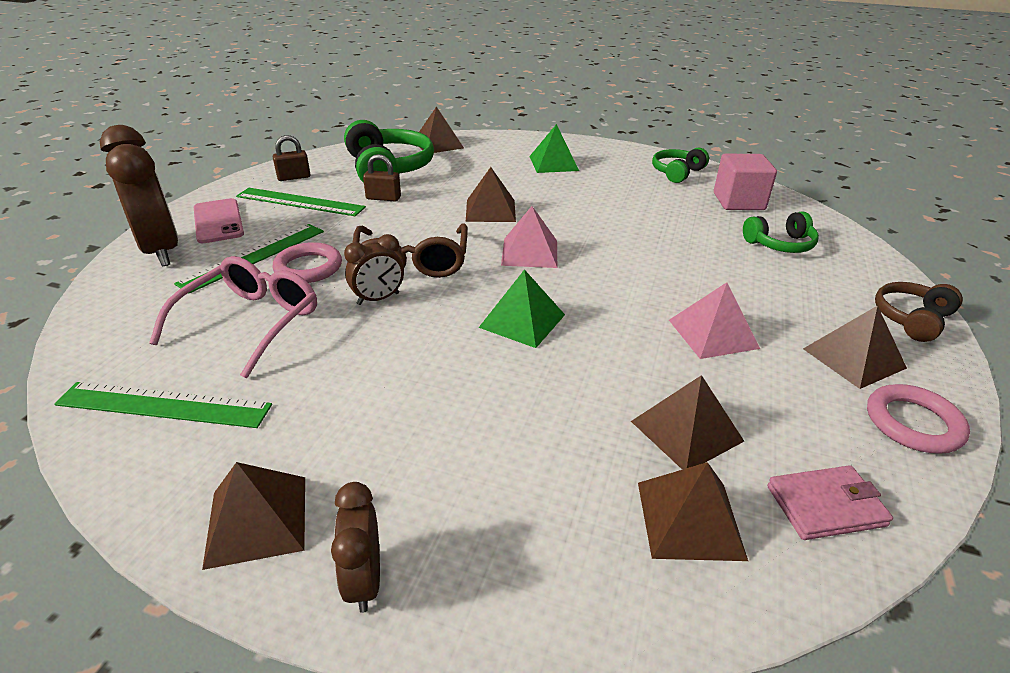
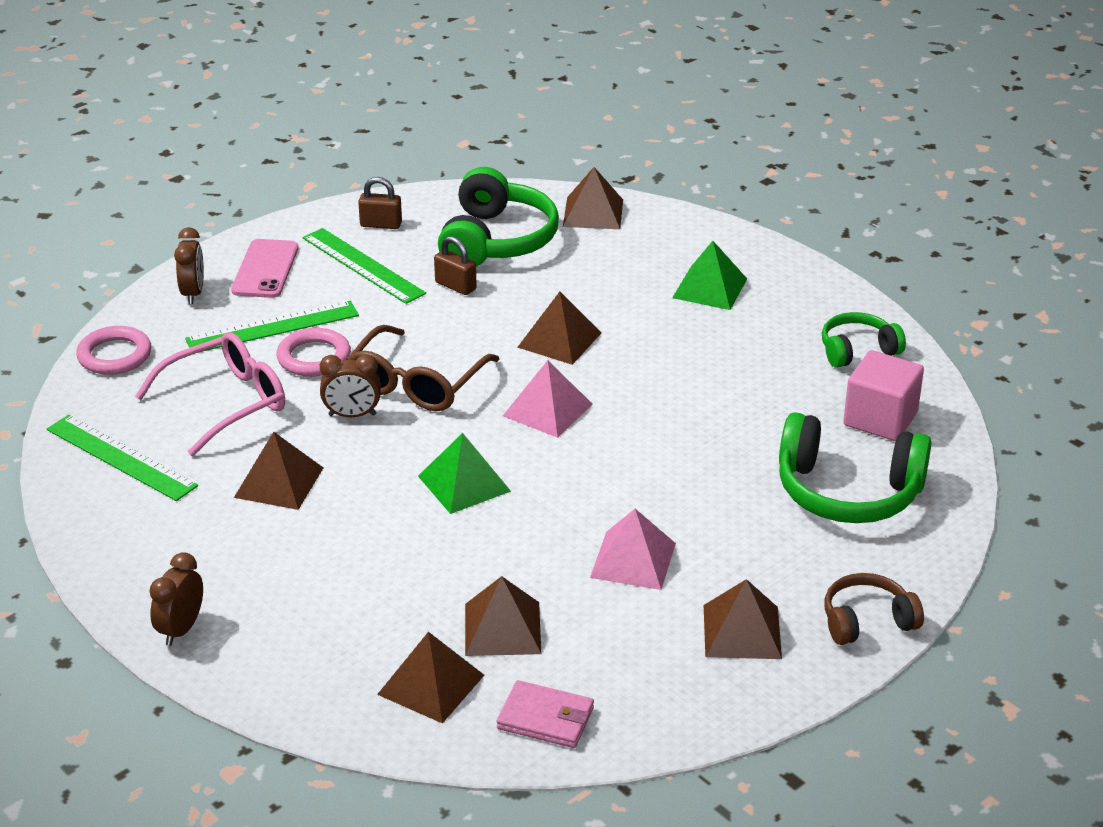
camera: 30 degrees right, 0 degrees up
(161, 251) = (193, 293): brown clock -> brown clock, size x0.51
(257, 520) = (138, 567): brown pyramid -> brown pyramid (279, 482)
(780, 244) = (848, 491): green headphones -> green headphones, size x1.74
(913, 423) = (711, 699): pink ring -> pink ring (114, 355)

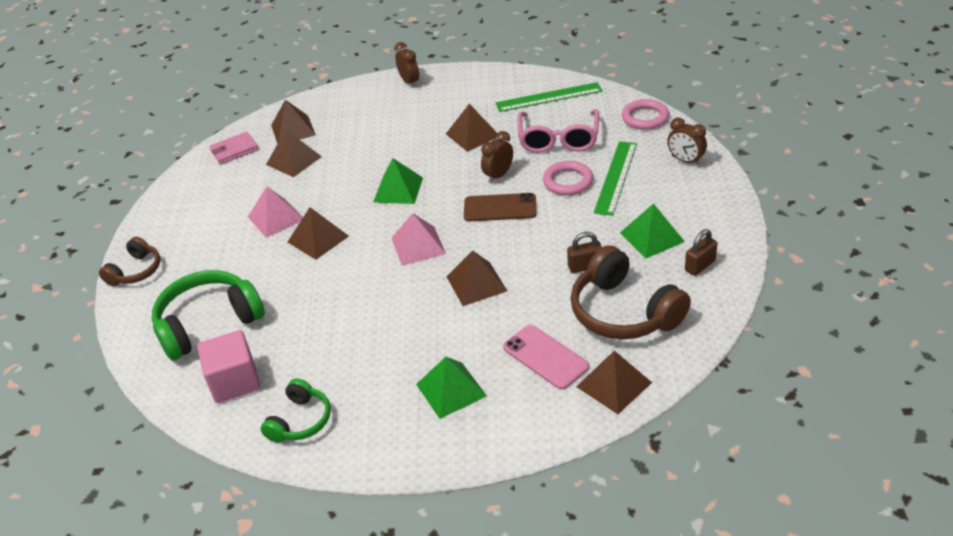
camera: 135 degrees right, 5 degrees up
(265, 269) = (687, 196): pink phone -> pink phone (545, 357)
(363, 265) = (652, 237): green ruler -> green pyramid
(416, 383) = (500, 208): brown glasses -> brown phone
(496, 240) = (624, 312): green headphones -> brown headphones
(742, 631) = (191, 227): brown pyramid -> brown pyramid (318, 239)

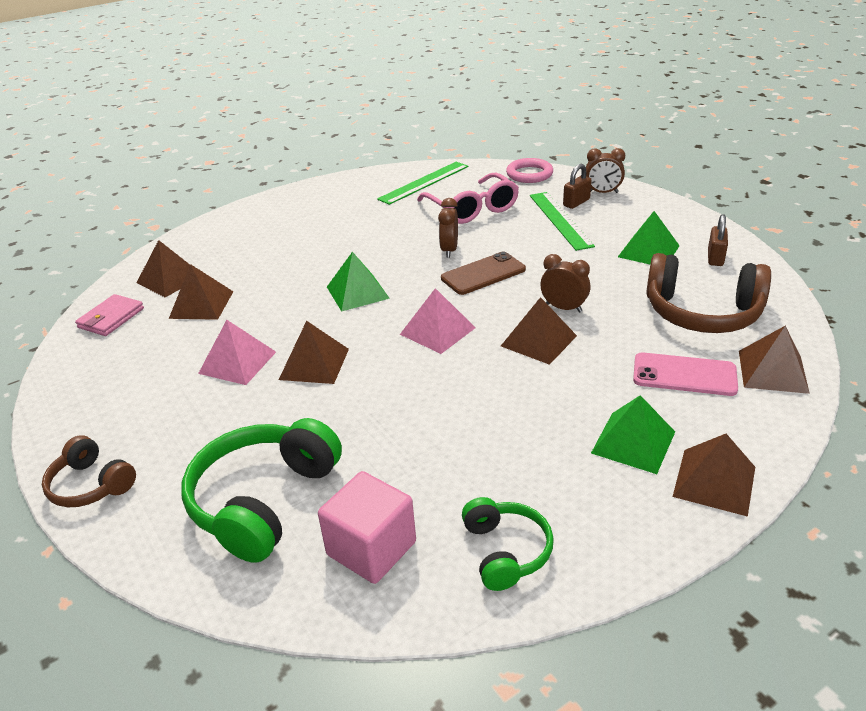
camera: 35 degrees left, 5 degrees down
(136, 271) = (91, 485): brown headphones -> brown headphones turned 135 degrees clockwise
(409, 82) = (265, 206): brown clock -> brown clock (563, 308)
(472, 135) = (383, 228): brown pyramid -> brown pyramid (714, 481)
(568, 181) = (521, 235): pink ring -> none
(585, 266) = (622, 291): brown padlock -> brown padlock (576, 202)

